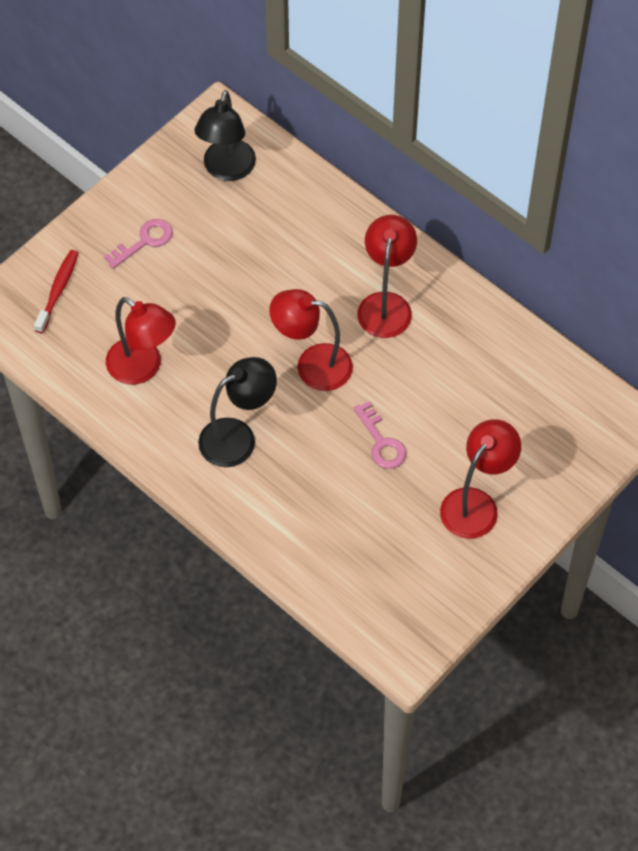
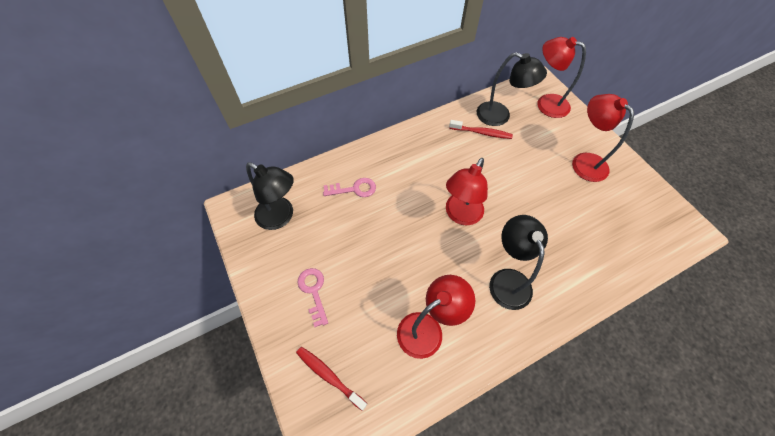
camera: 70 degrees left, 0 degrees up
(381, 442) = (530, 195): pink key -> pink key (354, 189)
(386, 304) = (428, 162): red lamp -> red lamp (546, 103)
(473, 359) = (482, 133): none -> red toothbrush
(519, 377) = (500, 116): none -> black lamp

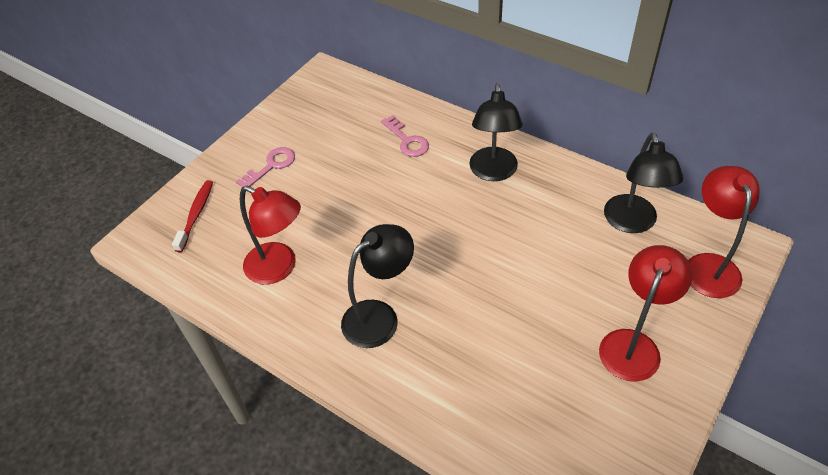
camera: 65 degrees right, 10 degrees down
(281, 217) = (335, 106): black lamp -> black lamp (493, 172)
(460, 215) = (438, 241): red lamp -> none
(482, 133) = (585, 215): red toothbrush -> none

